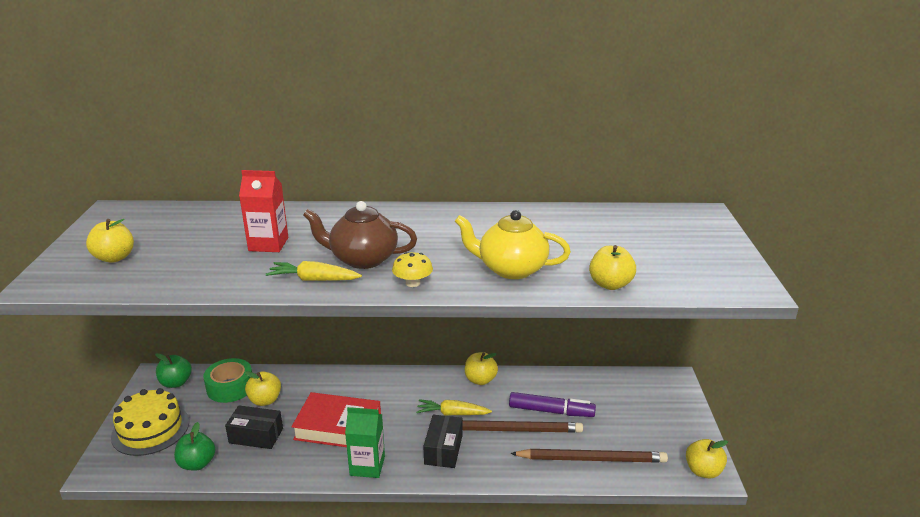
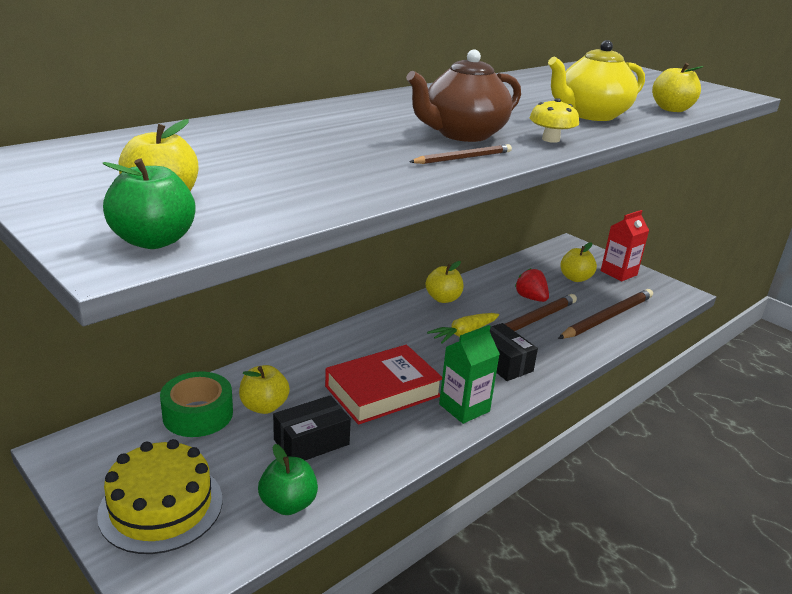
camera: 45 degrees left, 0 degrees up
(176, 383) = (111, 444): green apple -> green apple (154, 241)
(268, 244) = (334, 144): red carton -> red carton (618, 273)
(314, 279) = (463, 158): yellow carrot -> brown pencil
(551, 411) = (531, 298): purple marker -> red strawberry
(703, 471) = (675, 293): yellow apple -> yellow apple (575, 278)

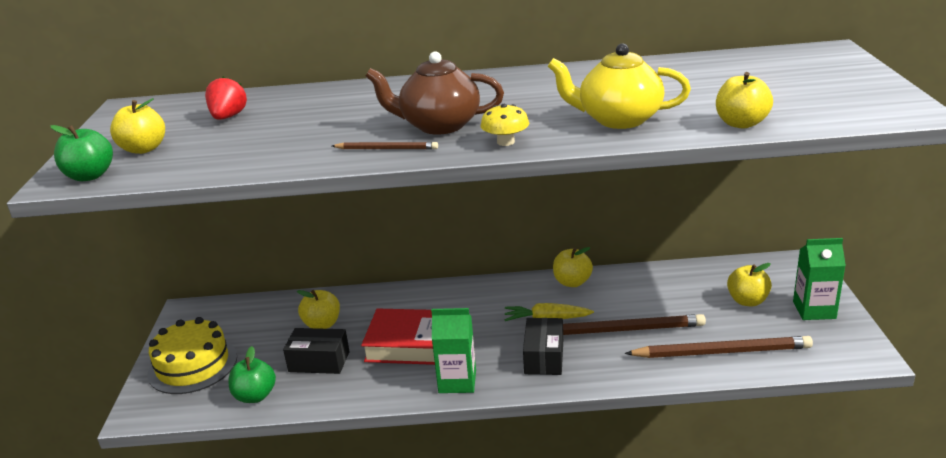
camera: 45 degrees right, 0 degrees up
(198, 414) = (278, 314): green tape -> none
(531, 298) = (663, 307): red strawberry -> red strawberry (228, 117)
(618, 273) = (814, 310): red carton -> green carton

